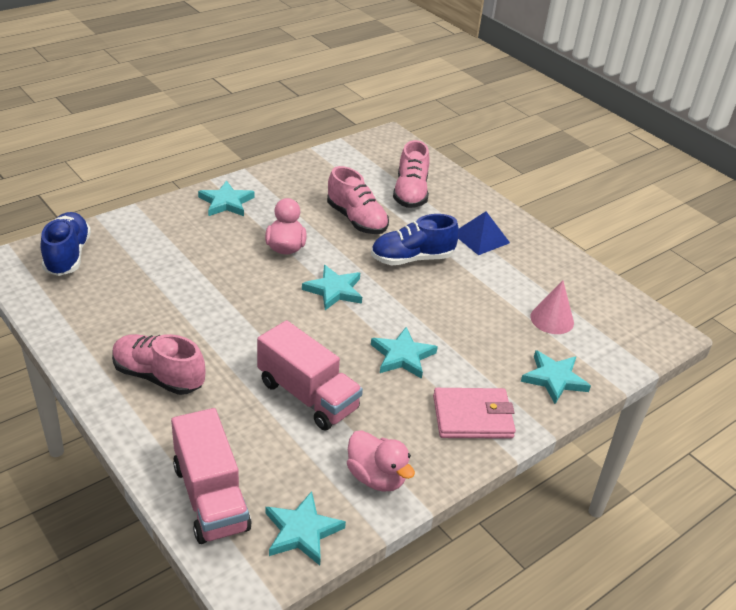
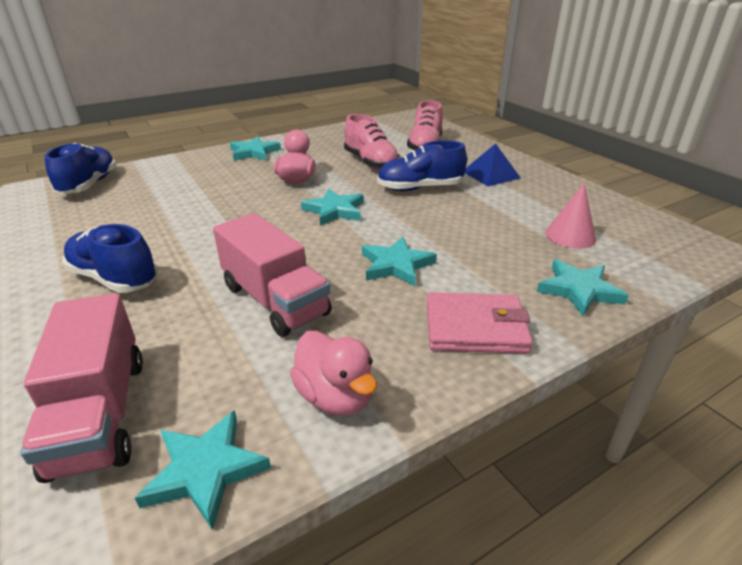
camera: 10 degrees right, 5 degrees down
(158, 376) = (114, 278): pink shoe -> blue shoe

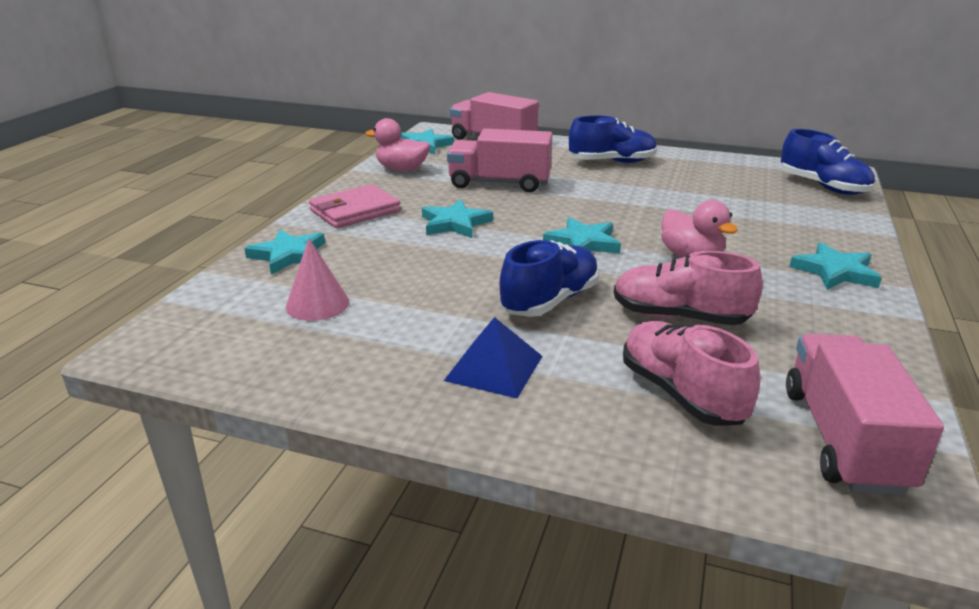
camera: 140 degrees right, 5 degrees down
(396, 126) = (842, 439): none -> pink truck

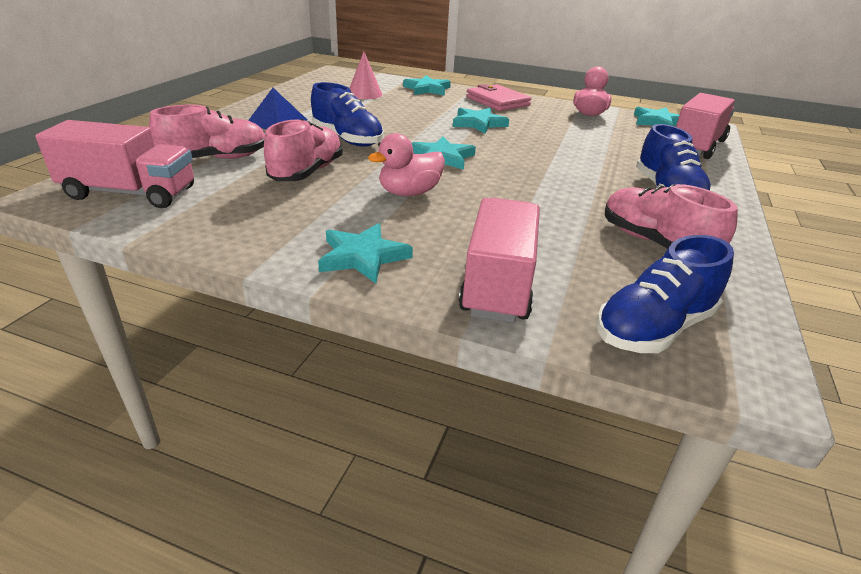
camera: 90 degrees right, 5 degrees up
(499, 183) = (570, 141): pink truck -> pink truck (498, 283)
(709, 175) = (654, 243): none -> pink shoe

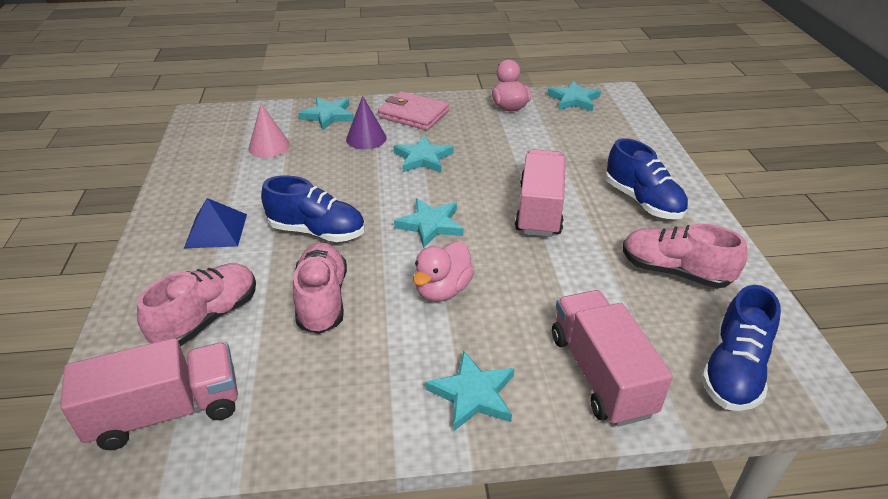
camera: 25 degrees left, 5 degrees up
(443, 105) = (366, 138): none -> purple cone
(696, 146) = (625, 126): pink truck -> pink truck (539, 209)

